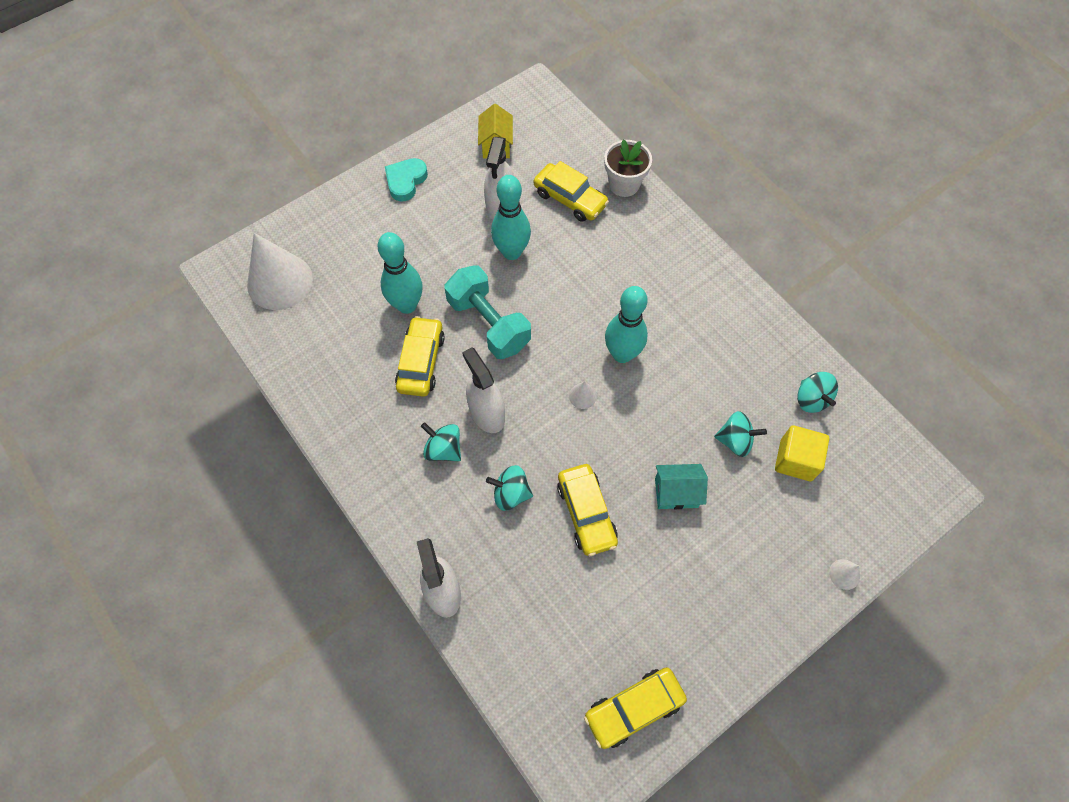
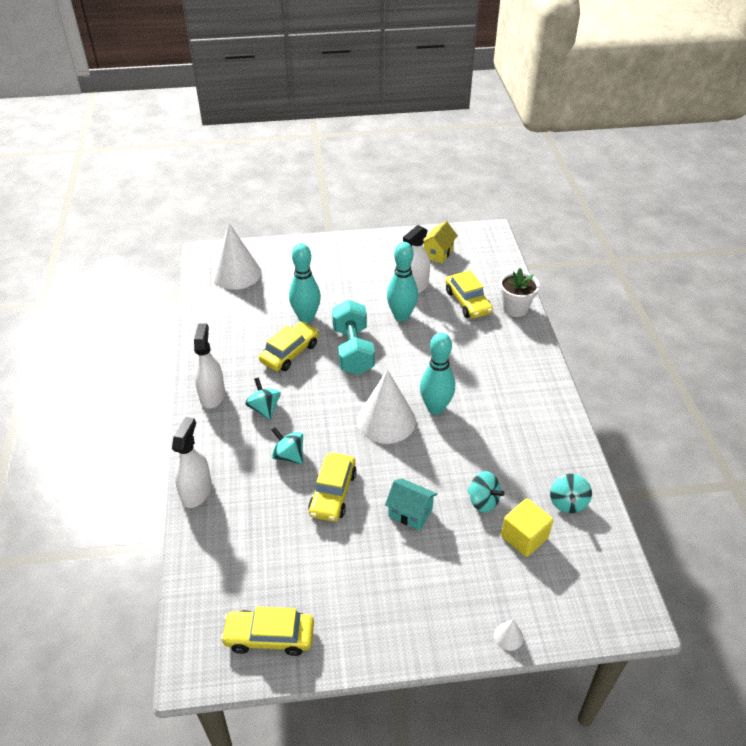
camera: 30 degrees right, 20 degrees down
(405, 181) = (360, 251): turquoise heart -> none
(487, 413) = (310, 401): white spray bottle -> white spray bottle (212, 395)
(582, 396) = (386, 420): white cone -> white cone, size x2.50

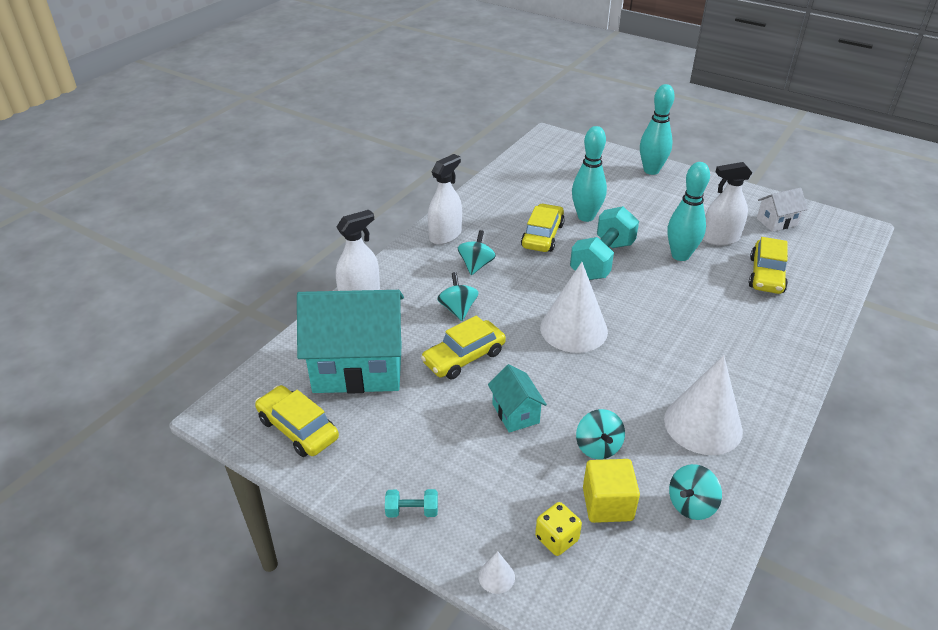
camera: 40 degrees right, 5 degrees down
(236, 273) = (560, 160): white cone -> white cone (703, 424)
(262, 555) = (358, 367): none -> turquoise house
(290, 353) = (542, 236): yellow car -> yellow car turned 60 degrees counterclockwise
(415, 634) = (412, 511): none -> turquoise dumbbell
(435, 408) = (634, 344): turquoise bowling pin -> turquoise bowling pin (651, 170)
(438, 253) = (776, 222): yellow house -> white house
(515, 308) = (817, 304): white flower pot -> none
(518, 583) = (556, 538): none -> yellow dice

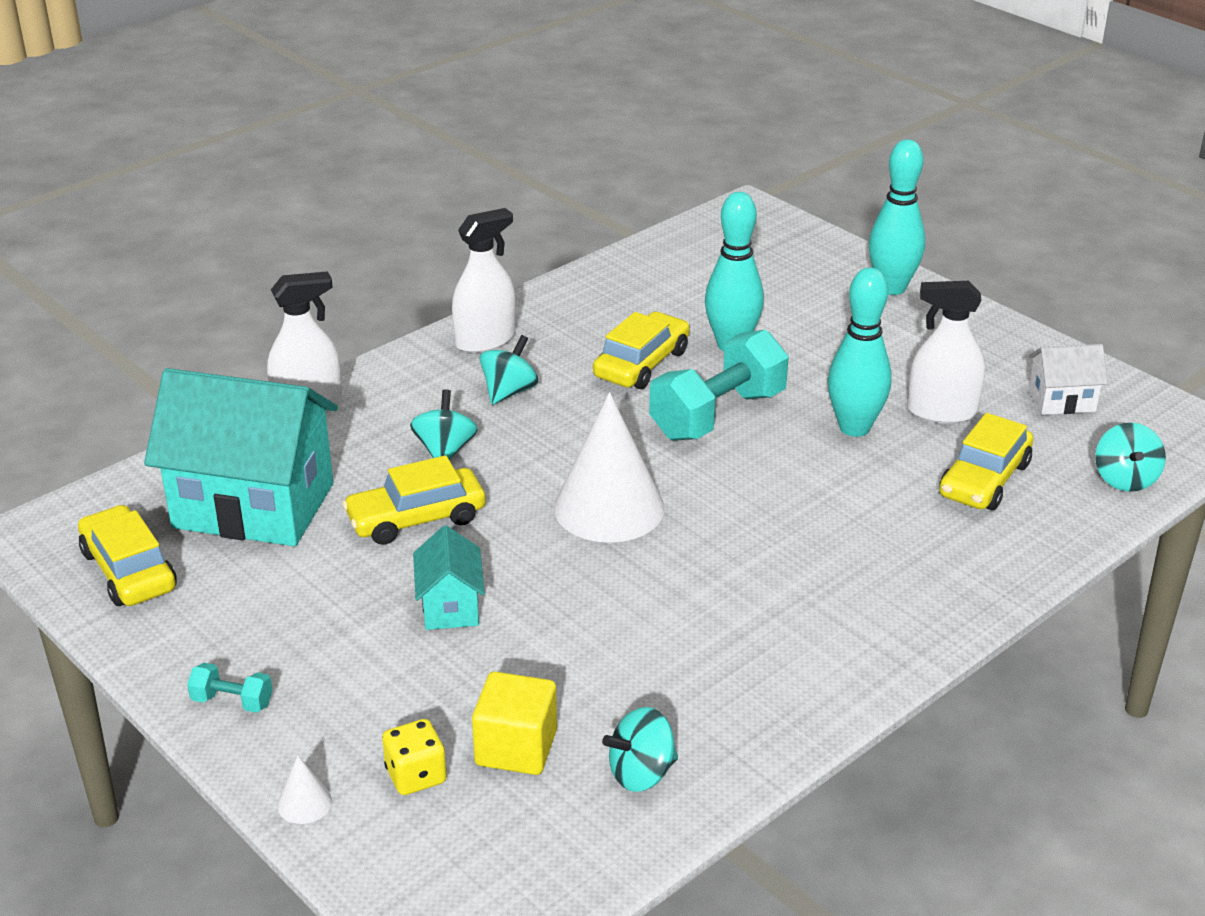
camera: 15 degrees right, 5 degrees down
(598, 447) = (547, 673): turquoise spinning top -> turquoise spinning top (1125, 479)
(703, 424) = (730, 673): white cone -> none

